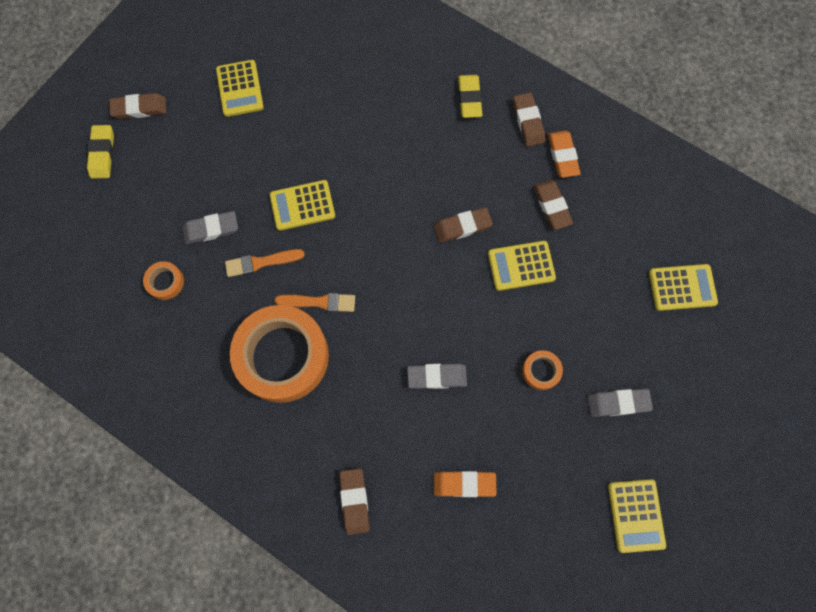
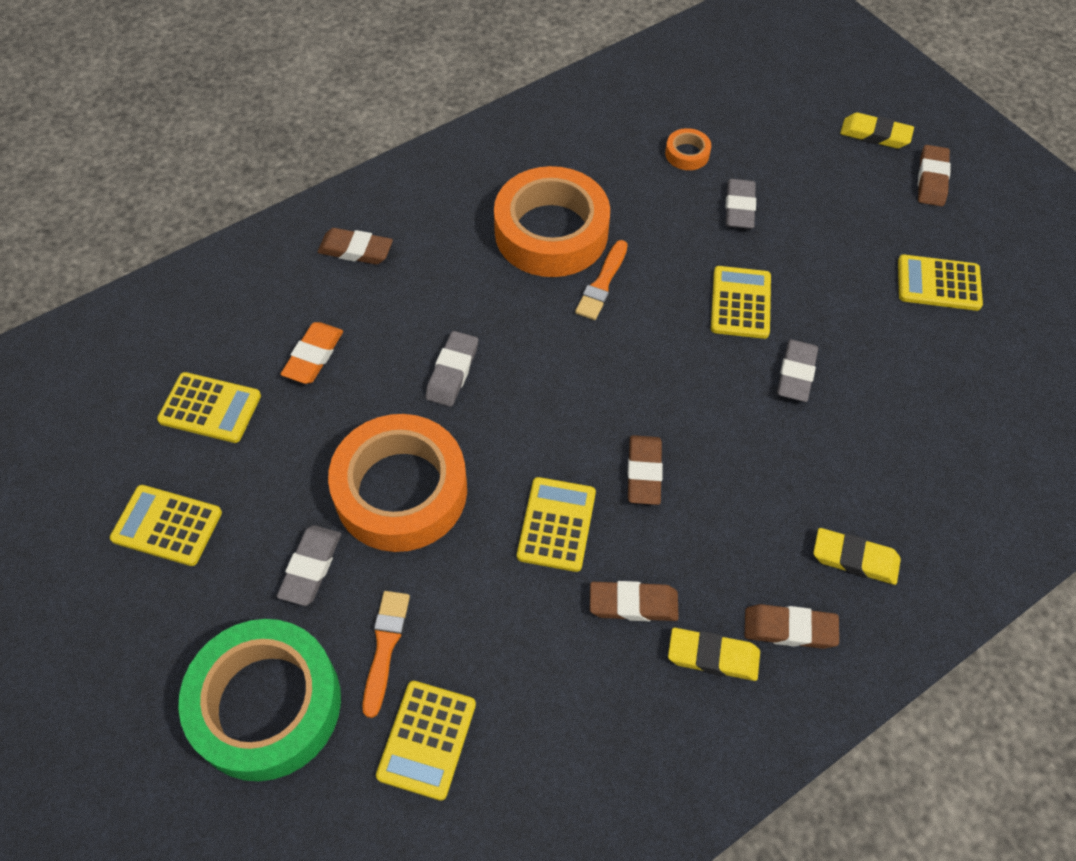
camera: 110 degrees right, 15 degrees down
(261, 262) = (677, 242): orange brush -> orange brush (385, 647)
(349, 158) = (796, 373): none -> grey eraser
(538, 538) = (210, 408): none -> yellow calculator
(541, 371) = (401, 490): orange tape -> orange tape, size x2.43
(562, 156) = (713, 656): orange eraser -> yellow eraser
(709, 386) = (266, 704): none -> green tape

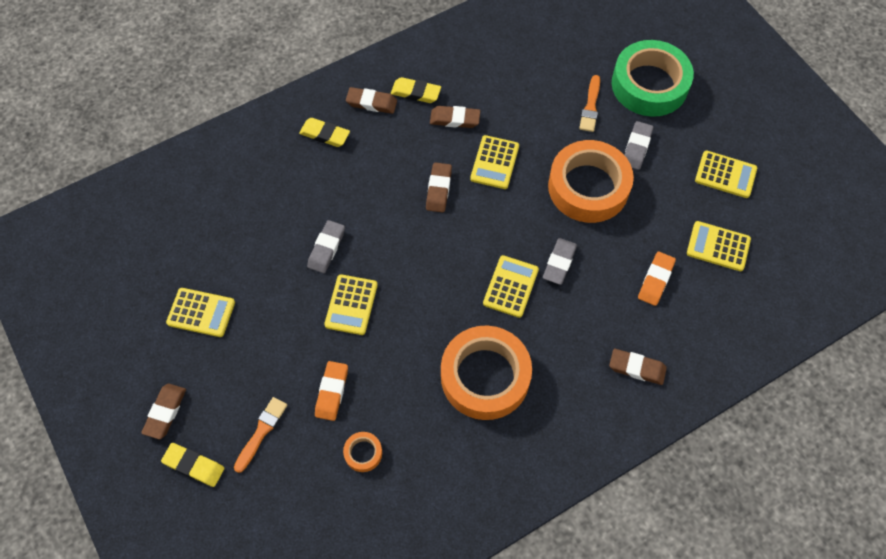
camera: 175 degrees left, 5 degrees up
(427, 739) = (566, 66): yellow calculator -> yellow calculator (510, 286)
(602, 284) = (450, 327): orange brush -> orange brush (261, 432)
(739, 208) = (332, 392): grey eraser -> orange eraser

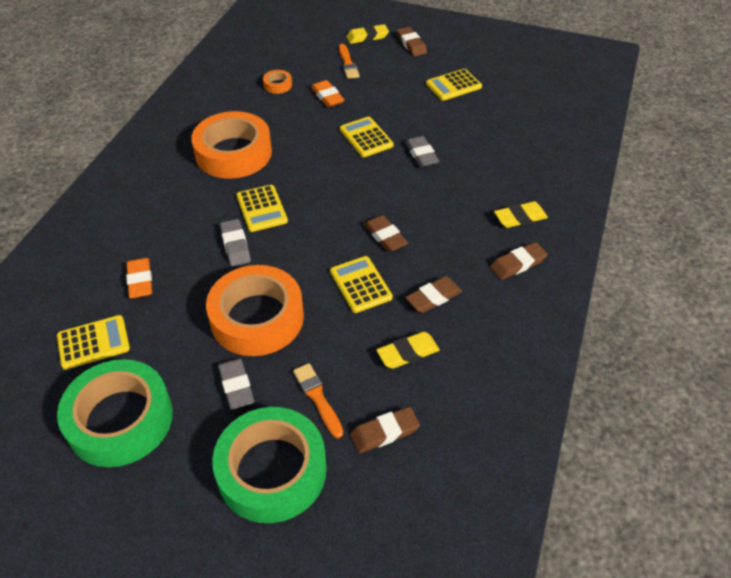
camera: 140 degrees right, 15 degrees down
(416, 93) = (493, 297): yellow eraser -> yellow eraser (407, 353)
(637, 368) = (119, 215): brown eraser -> brown eraser (384, 432)
(725, 175) = (120, 419): yellow calculator -> green tape

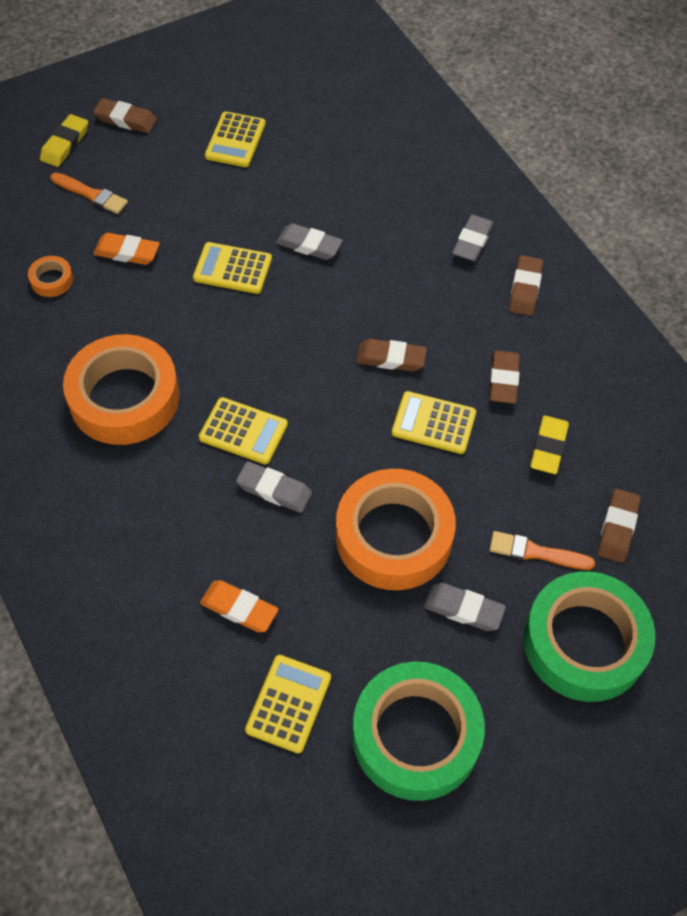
camera: 50 degrees left, 10 degrees up
(520, 217) = (472, 241): yellow eraser -> grey eraser

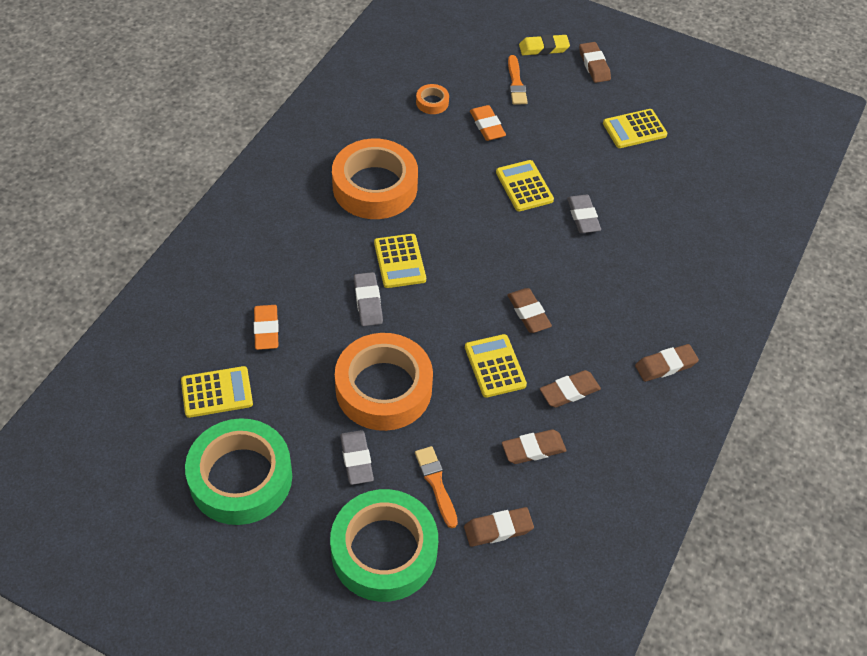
camera: 55 degrees right, 5 degrees down
(472, 241) = (678, 310): grey eraser -> none
(548, 447) = (533, 449): yellow eraser -> brown eraser

